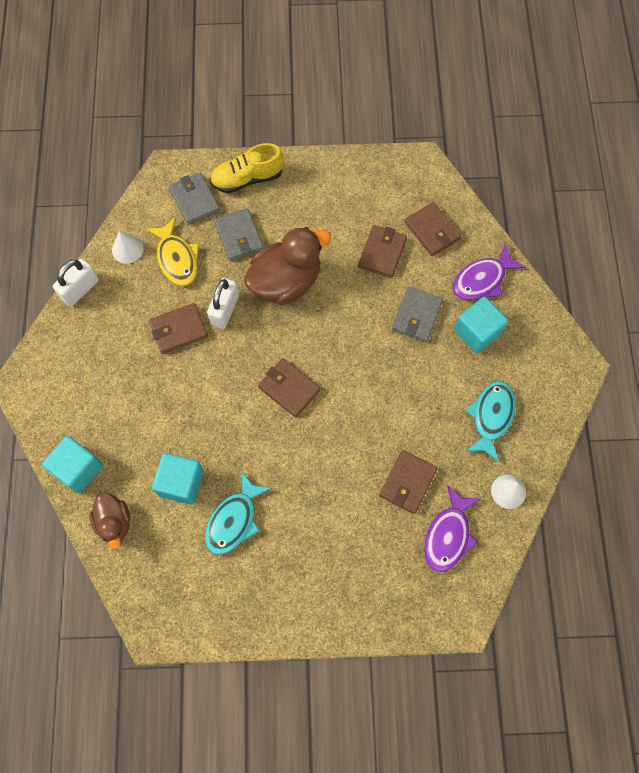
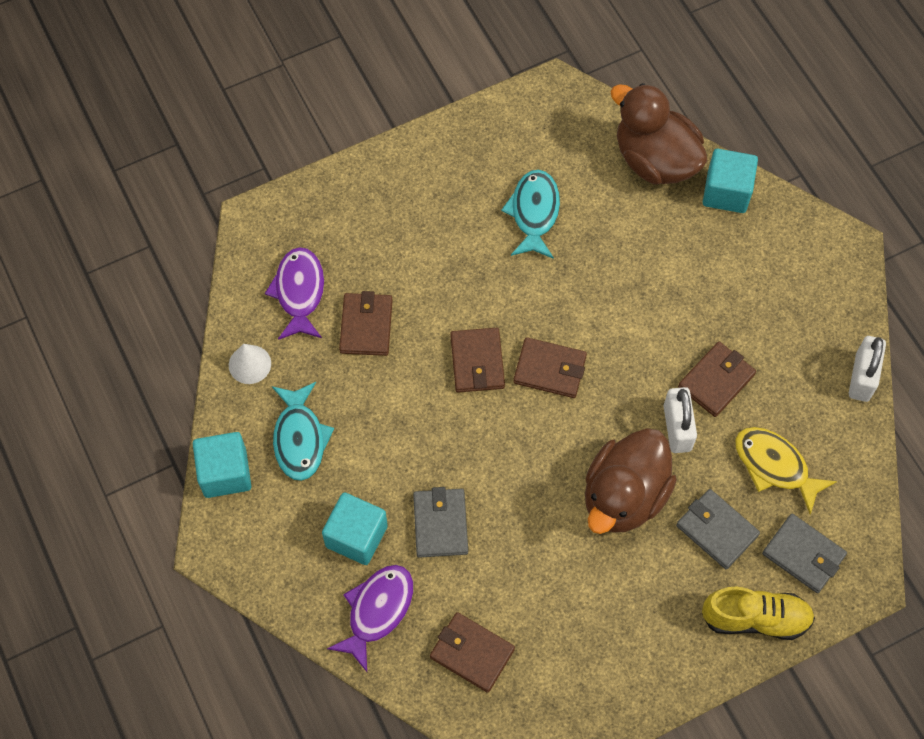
camera: 155 degrees right, 5 degrees down
(114, 522) = (655, 160): brown duck -> brown duck, size x1.74
(127, 249) = (842, 451): white cone -> none
(181, 483) = (610, 224): turquoise cube -> turquoise cube (225, 473)
(247, 178) = (755, 618): yellow shoe -> yellow shoe turned 45 degrees clockwise
(382, 253) = (523, 590): brown wallet -> brown wallet (477, 362)

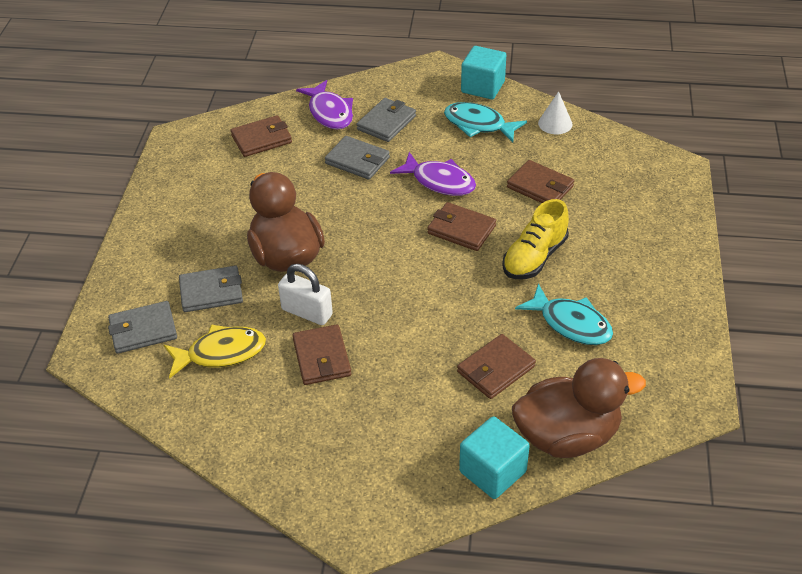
camera: 125 degrees right, 20 degrees down
(299, 292) = (596, 166): purple fish -> purple fish (439, 181)
(356, 536) = (386, 123): turquoise cube -> grey wallet
(550, 369) = (420, 265): brown wallet -> brown wallet (496, 369)
(755, 618) = (133, 278): yellow shoe -> yellow shoe (534, 257)
(862, 377) = (233, 459): white padlock -> none

